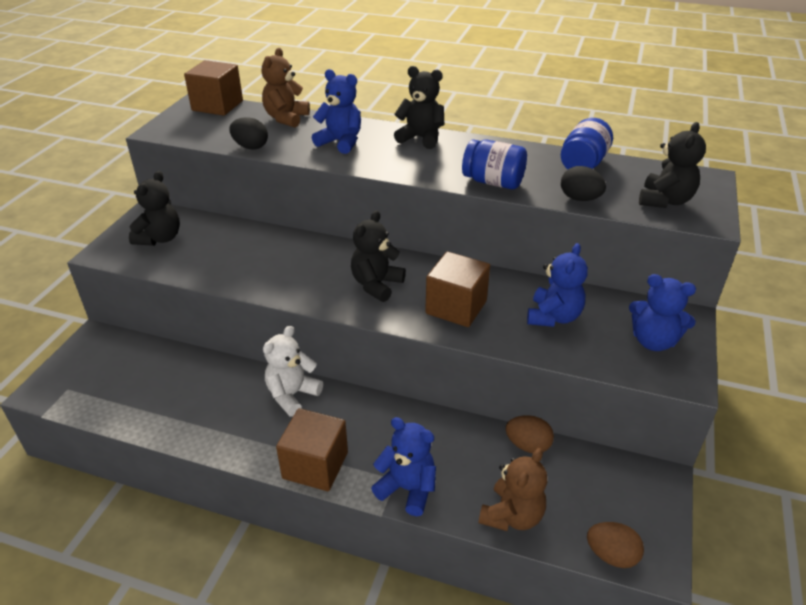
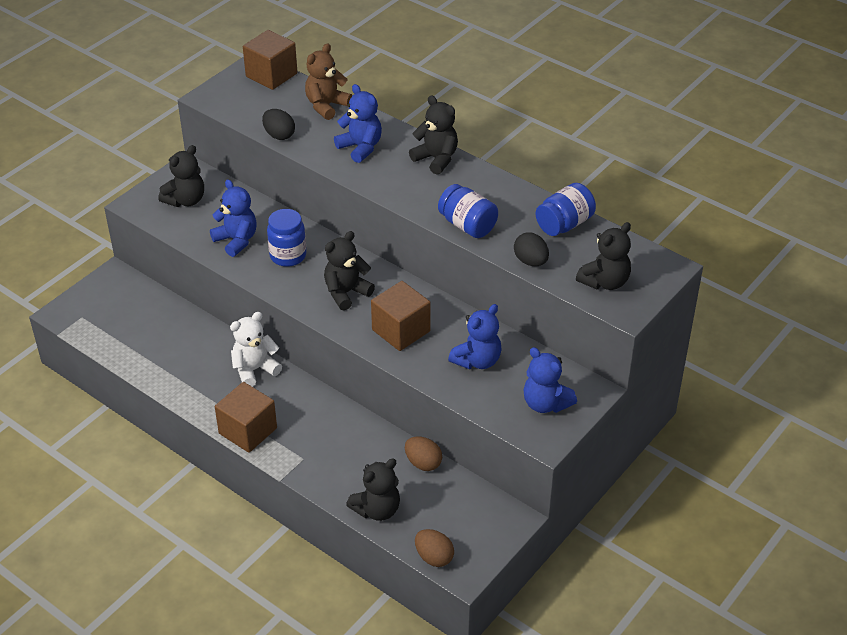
camera: 20 degrees right, 5 degrees up
(295, 265) = (288, 256): none -> blue jar
(407, 489) = (309, 468): blue teddy bear -> blue teddy bear (236, 240)
(512, 515) = (377, 509): brown teddy bear -> black teddy bear

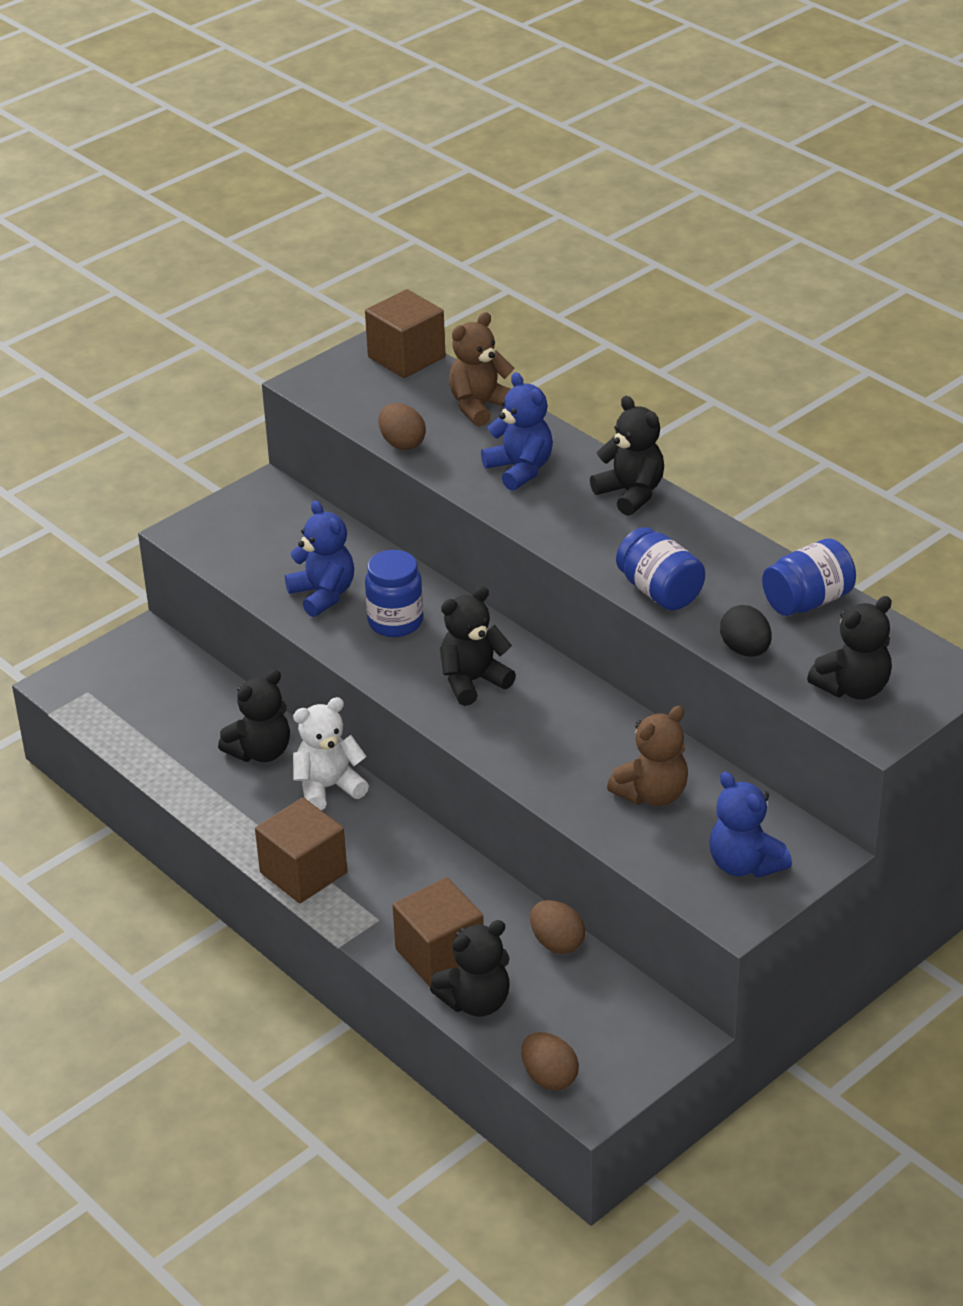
camera: 10 degrees right, 5 degrees down
(185, 200) = (258, 532): black teddy bear -> black teddy bear (260, 752)
(279, 135) = (402, 443): black egg -> brown egg
(401, 330) = (545, 741): brown cube -> brown cube (440, 954)
(477, 360) = (652, 794): blue teddy bear -> brown teddy bear

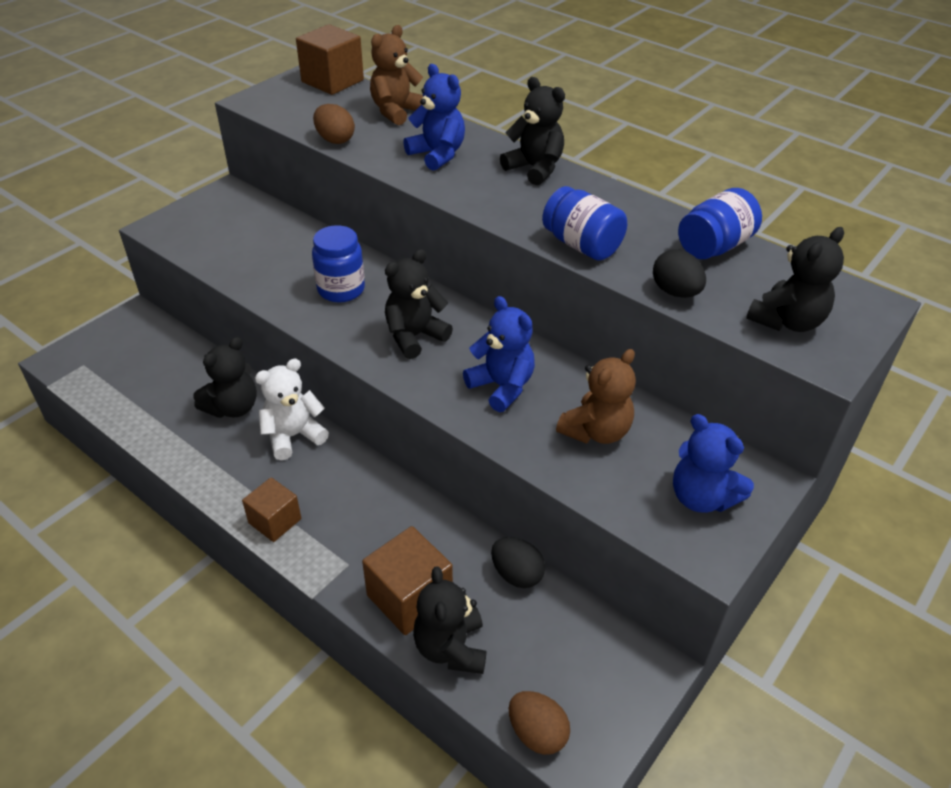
camera: 10 degrees left, 5 degrees up
(303, 873) = (275, 521): brown cube -> brown cube, size x0.65
(323, 594) = (277, 270): blue teddy bear -> blue teddy bear (501, 387)
(476, 1001) = (451, 648): black teddy bear -> black teddy bear turned 120 degrees clockwise
(557, 943) = (516, 574): brown egg -> black egg

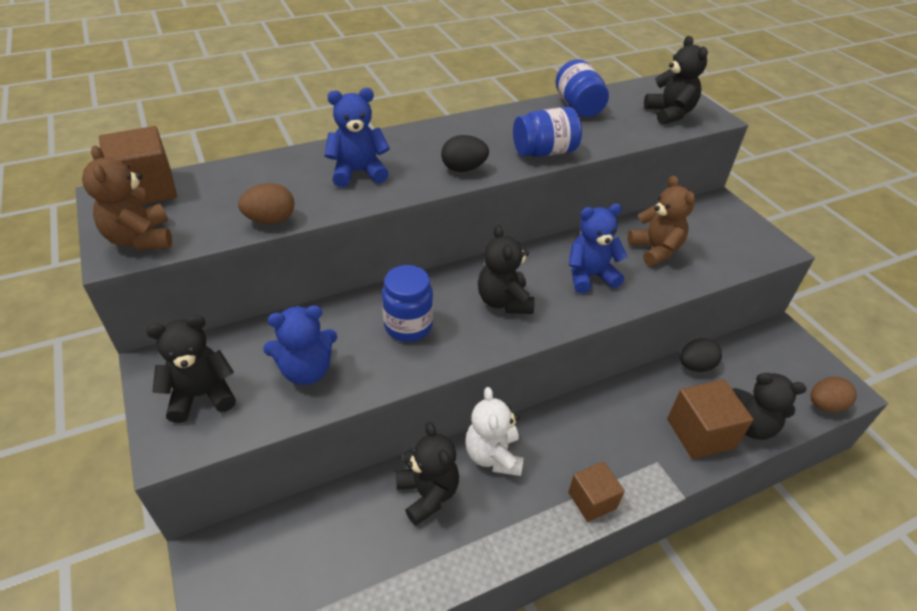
camera: 65 degrees left, 0 degrees up
(396, 112) = (257, 171): brown teddy bear -> brown teddy bear (140, 239)
(534, 169) = (424, 136): black teddy bear -> black teddy bear (201, 395)
(675, 292) = (621, 137): black egg -> black egg (463, 169)
(701, 497) = (729, 232): blue teddy bear -> blue teddy bear (306, 371)

